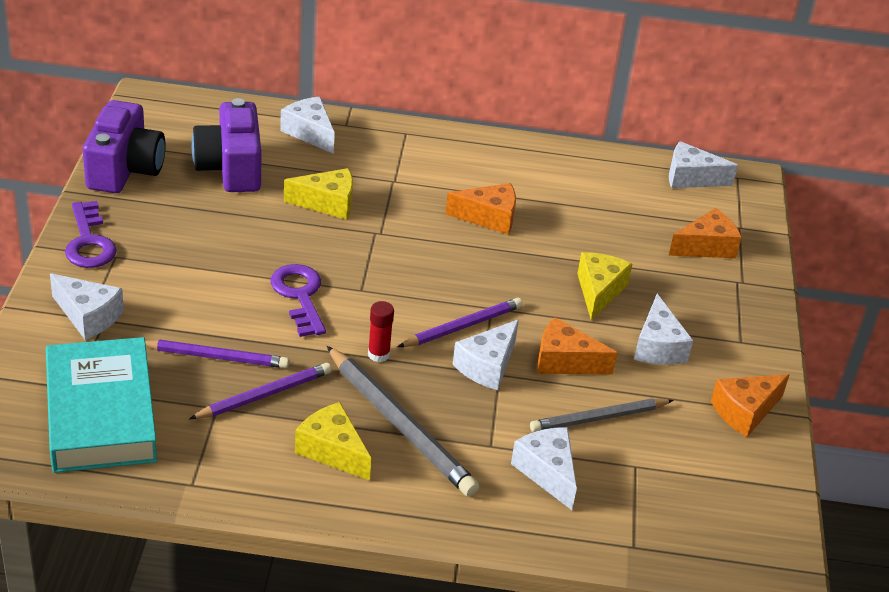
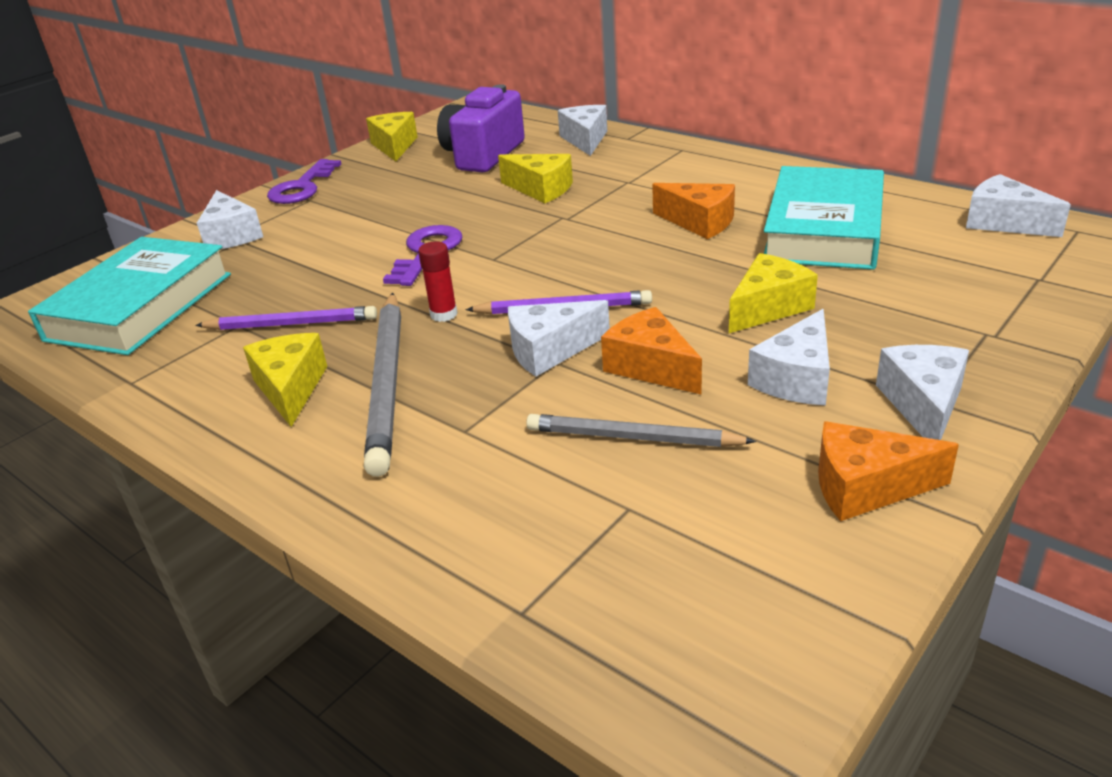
camera: 40 degrees right, 5 degrees down
(125, 169) = (394, 146): purple camera -> yellow cheese
(216, 357) = (291, 285): purple pencil -> none
(547, 472) = (499, 479): white cheese -> white cheese (923, 405)
(581, 208) = (823, 229): none -> turquoise book
(706, 247) = (967, 290): orange cheese -> none

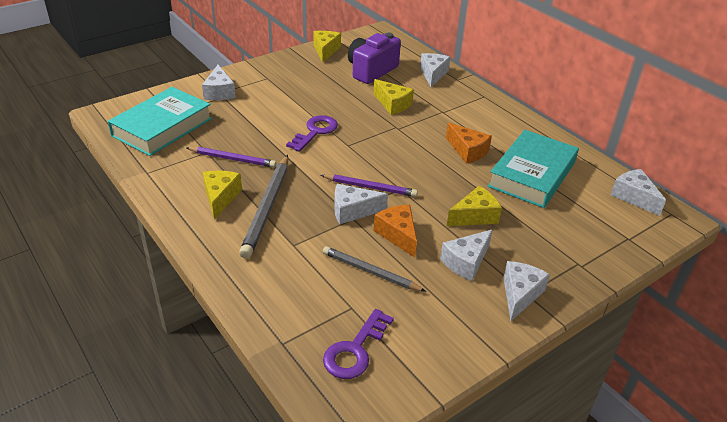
camera: 10 degrees right, 5 degrees up
(302, 187) = (266, 68): purple key -> purple key (355, 350)
(444, 314) = (309, 174): red glue stick -> none
(866, 487) = (466, 329): orange cheese -> none

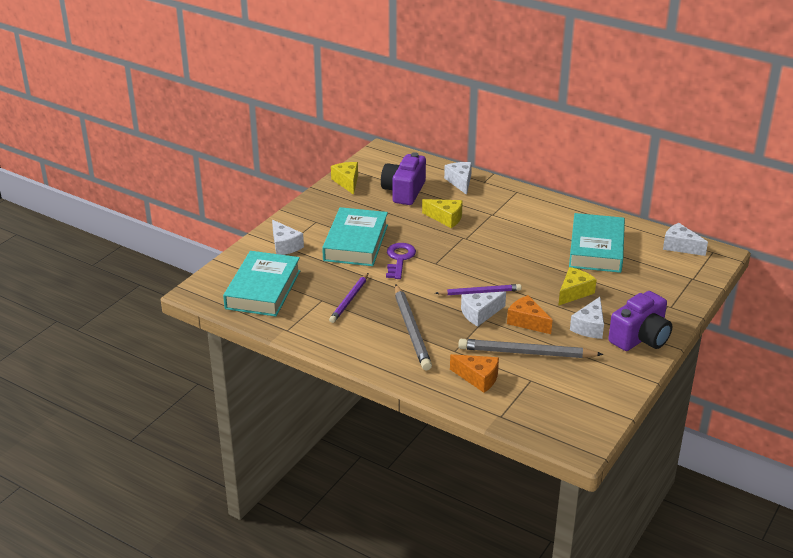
camera: 20 degrees left, 5 degrees down
(220, 198) = (367, 332): yellow cheese -> none
(233, 159) = (349, 300): purple pencil -> purple pencil turned 120 degrees clockwise
(287, 106) = (356, 243): none -> turquoise book
(355, 350) = (553, 405): purple key -> none
(370, 272) = (526, 353): grey pencil -> grey pencil, size x1.53
(467, 151) = (535, 243): orange cheese -> orange cheese (478, 378)
(520, 294) = (640, 338): white cheese -> purple camera

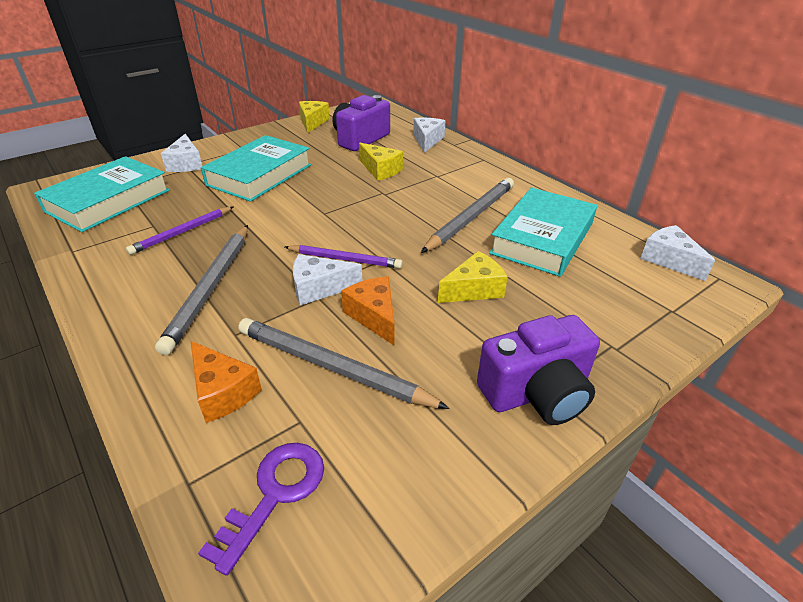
camera: 20 degrees right, 5 degrees up
(399, 259) = (288, 200): purple key -> purple key (275, 494)
(540, 243) = (471, 217): none -> grey pencil
(589, 327) = (462, 349): white cheese -> none

